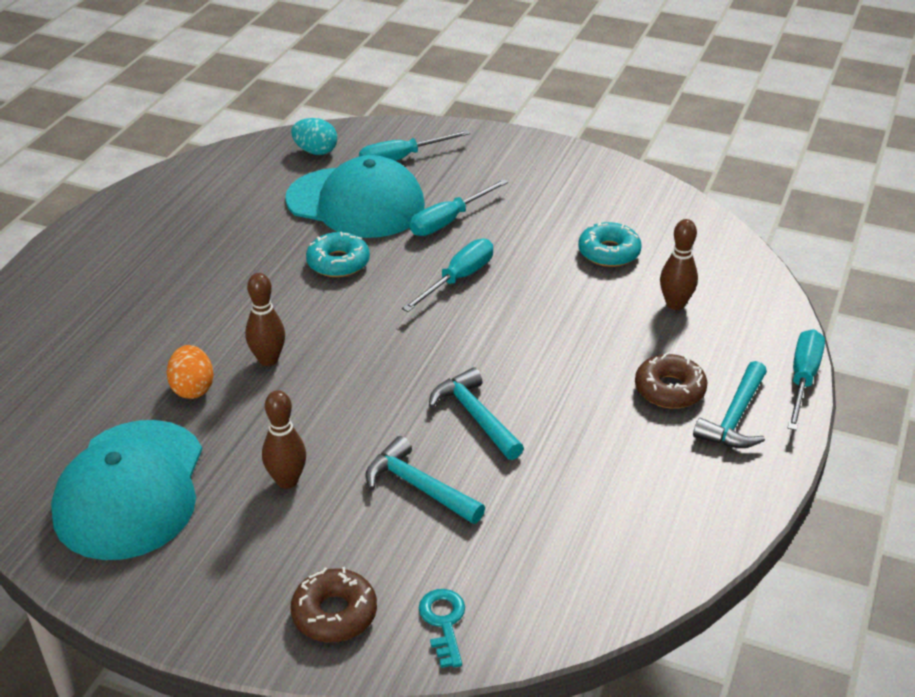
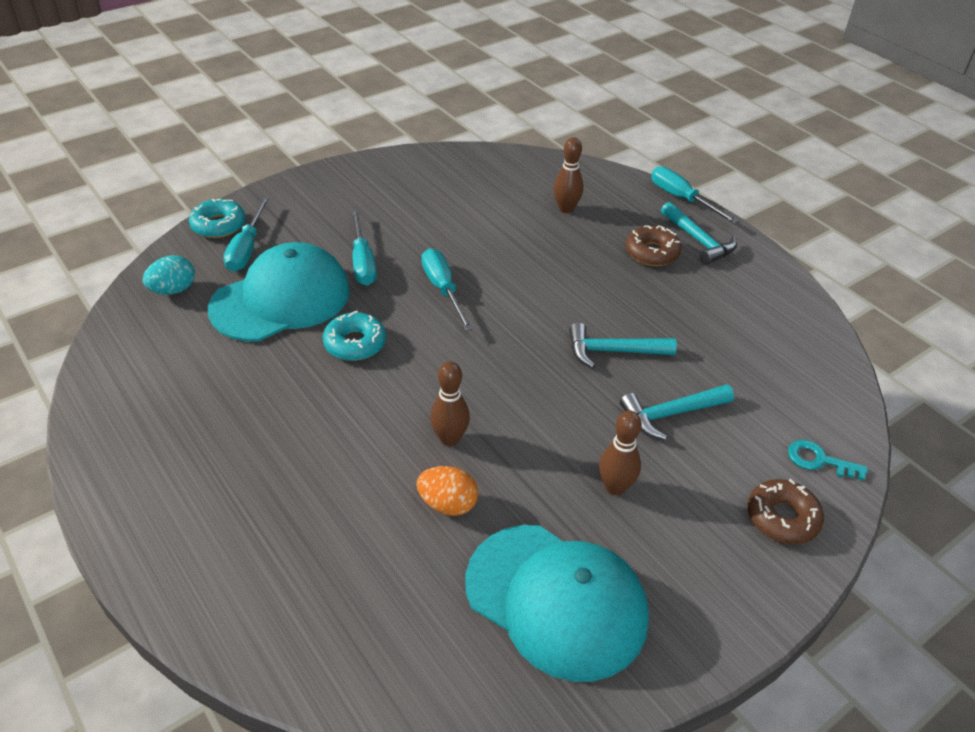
camera: 60 degrees left, 5 degrees up
(609, 252) = (482, 208): turquoise donut -> turquoise donut (218, 225)

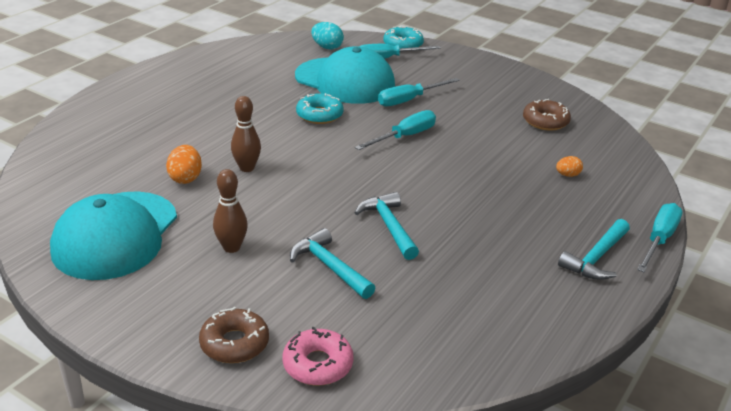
camera: 70 degrees right, 10 degrees down
(566, 209) = (567, 175): brown bowling pin -> orange egg
(652, 253) = (548, 231): brown donut -> brown donut (545, 121)
(819, 460) = (318, 364): turquoise key -> pink donut

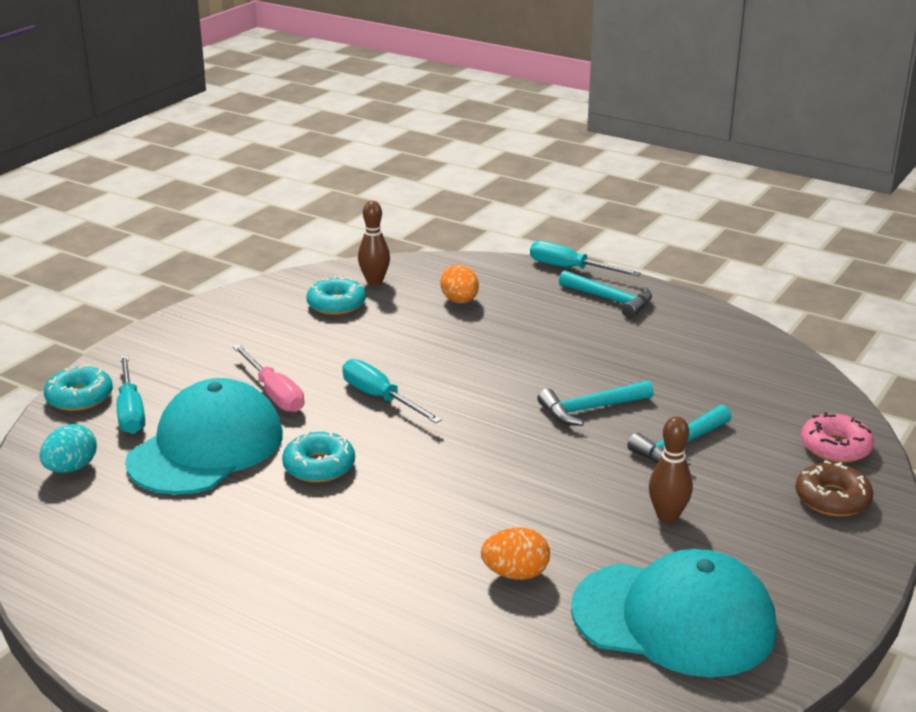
camera: 90 degrees left, 5 degrees down
(247, 168) = (479, 520): brown bowling pin -> brown bowling pin (374, 281)
(409, 100) = (274, 393): turquoise screwdriver -> pink screwdriver
(545, 121) = (336, 304): brown donut -> turquoise donut
(567, 175) = (460, 301): orange egg -> orange egg, size x1.60

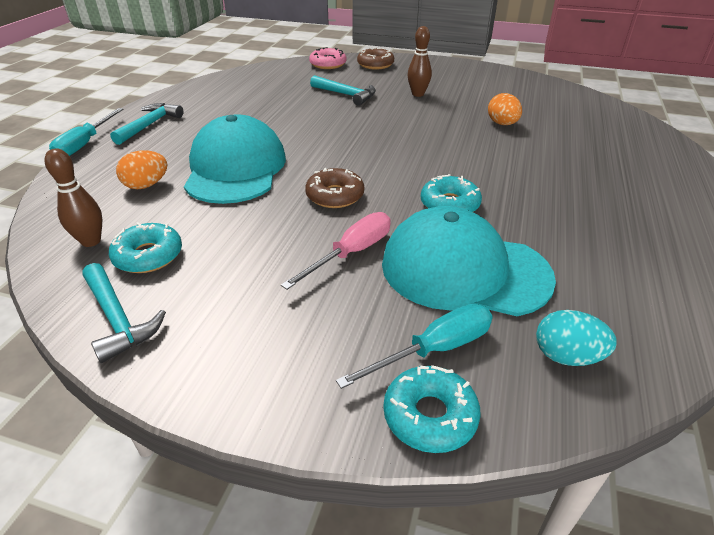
camera: 105 degrees left, 10 degrees up
(380, 398) = (335, 196): turquoise screwdriver -> brown donut
(590, 409) = (316, 119): turquoise hammer -> turquoise hammer (117, 319)
(674, 619) = (497, 89): turquoise cap -> turquoise cap (235, 168)

